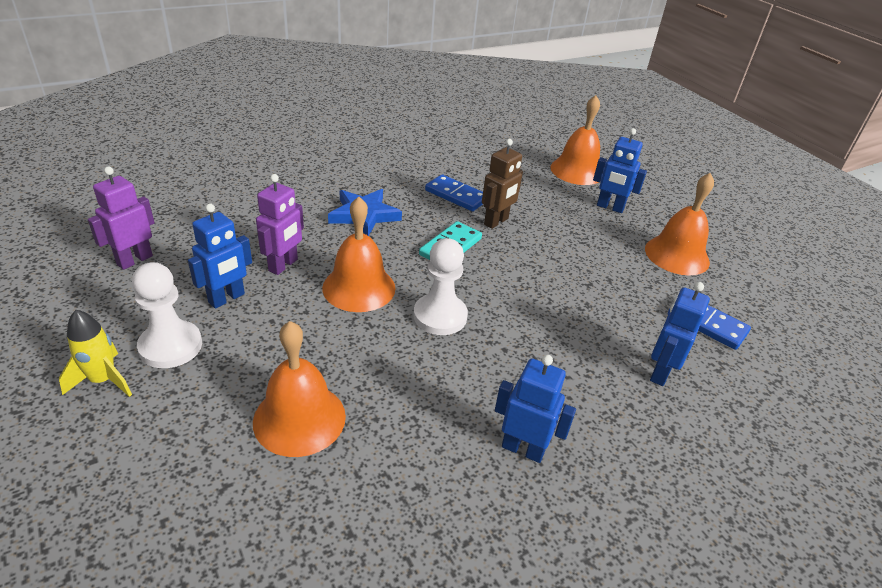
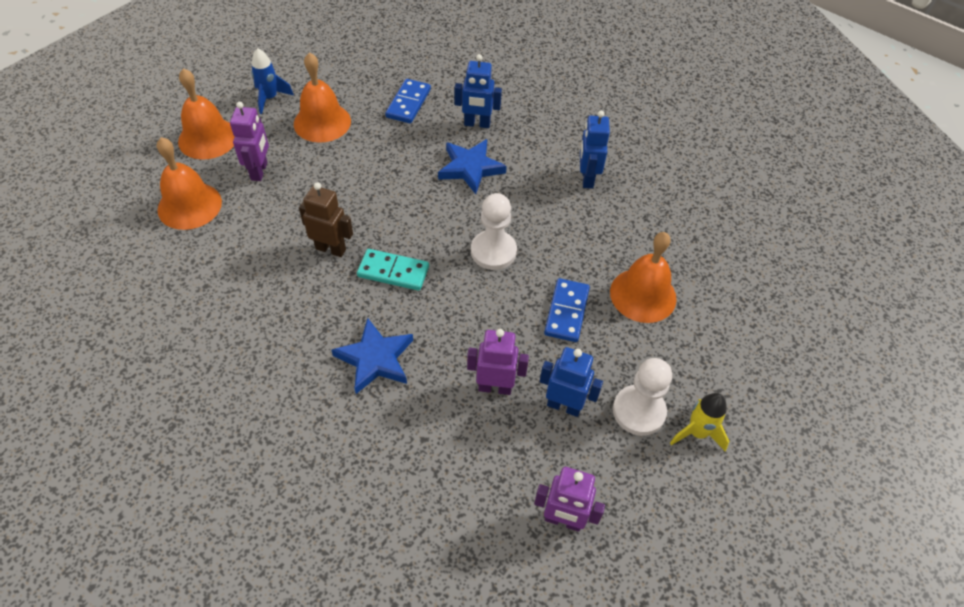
camera: 110 degrees left, 15 degrees up
(359, 287) = (491, 317): orange bell -> orange bell (208, 138)
(456, 195) = (295, 293): blue domino -> blue domino (567, 312)
(577, 340) = (470, 168): none -> blue star
(610, 207) = (259, 171): blue robot -> purple robot
(718, 232) = (270, 98): none -> blue rocket

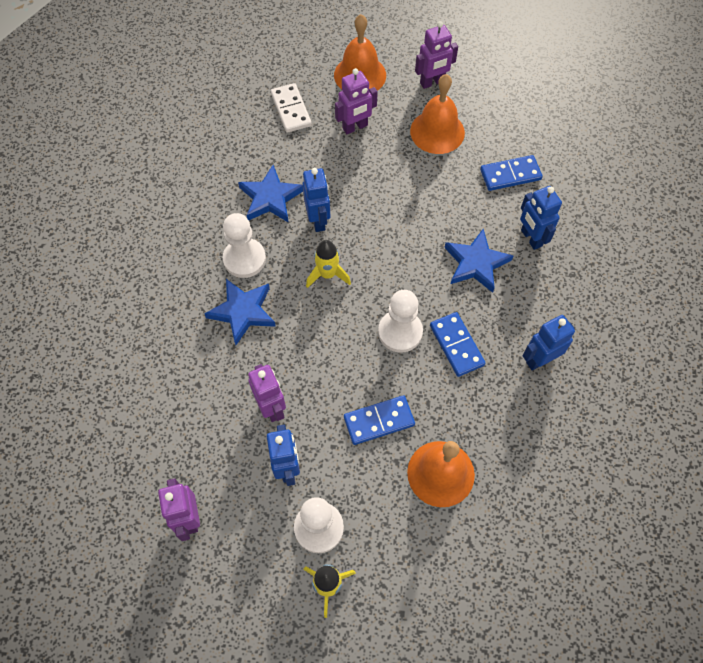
camera: 60 degrees right, 10 degrees up
(189, 205) = (291, 110): orange bell -> white domino
(270, 98) = (432, 82): blue rocket -> purple robot
(271, 272) = (270, 198): none -> blue star
(318, 327) = (244, 259): none -> white pawn
(331, 249) = (318, 220): brown robot -> blue robot
(393, 272) = (327, 274): turquoise domino -> yellow rocket
(535, 221) = (456, 345): none -> blue domino

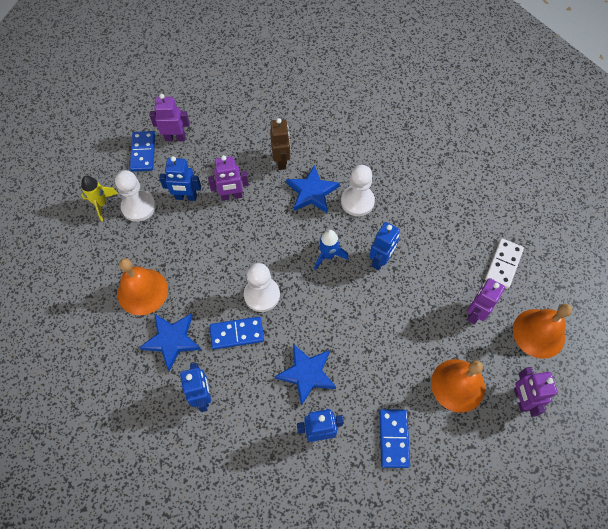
camera: 105 degrees right, 0 degrees up
(202, 360) = (281, 161): none -> brown robot
(270, 198) = (411, 230): blue star -> blue star (172, 340)
(291, 110) = (503, 264): white domino -> white domino turned 60 degrees counterclockwise
(318, 220) = (380, 260): blue robot -> blue robot turned 60 degrees counterclockwise
(327, 274) = (328, 255): yellow rocket -> blue rocket
(355, 127) = (475, 313): purple robot -> purple robot turned 45 degrees clockwise
(379, 421) = (196, 261): blue domino -> blue domino (143, 152)

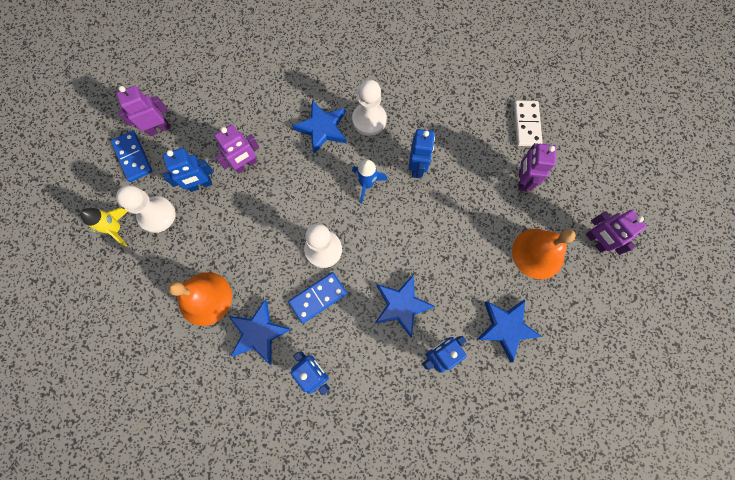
camera: 25 degrees left, 10 degrees up
(281, 161) = (278, 109): brown robot -> none
(394, 438) = (506, 328): blue domino -> blue star
(538, 333) = (584, 175): orange bell -> none

